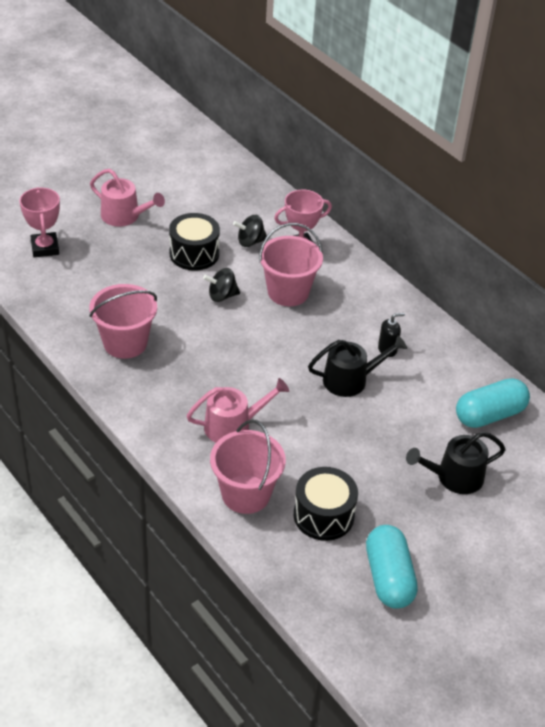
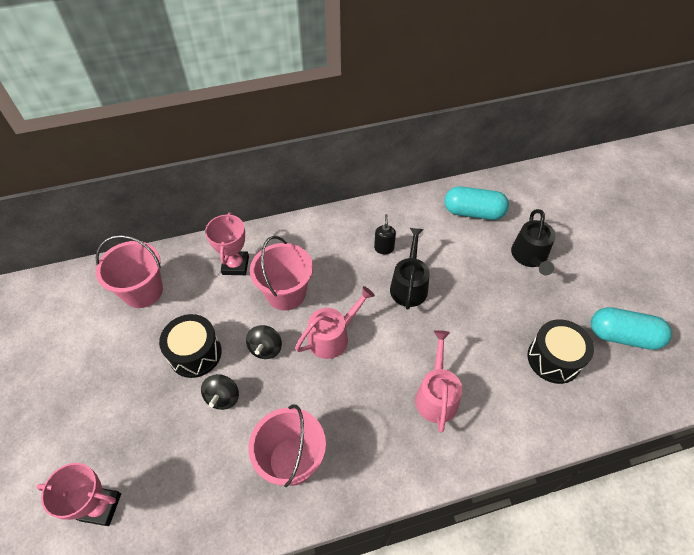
camera: 65 degrees left, 10 degrees up
(124, 216) = (100, 402): pink watering can -> pink watering can (332, 337)
(246, 494) = (520, 412): pink bucket -> pink bucket (143, 291)
(250, 242) = (205, 300): black spinning top -> black spinning top (223, 397)
(489, 415) = (473, 212): turquoise capsule -> turquoise capsule turned 75 degrees counterclockwise

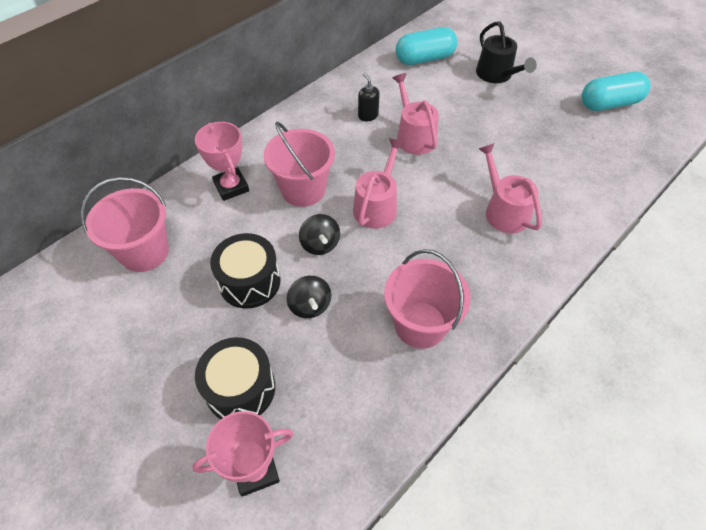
camera: 30 degrees left, 0 degrees up
(409, 286) = (414, 136): black watering can -> pink watering can
(554, 359) = (573, 142): black drum -> black drum (240, 388)

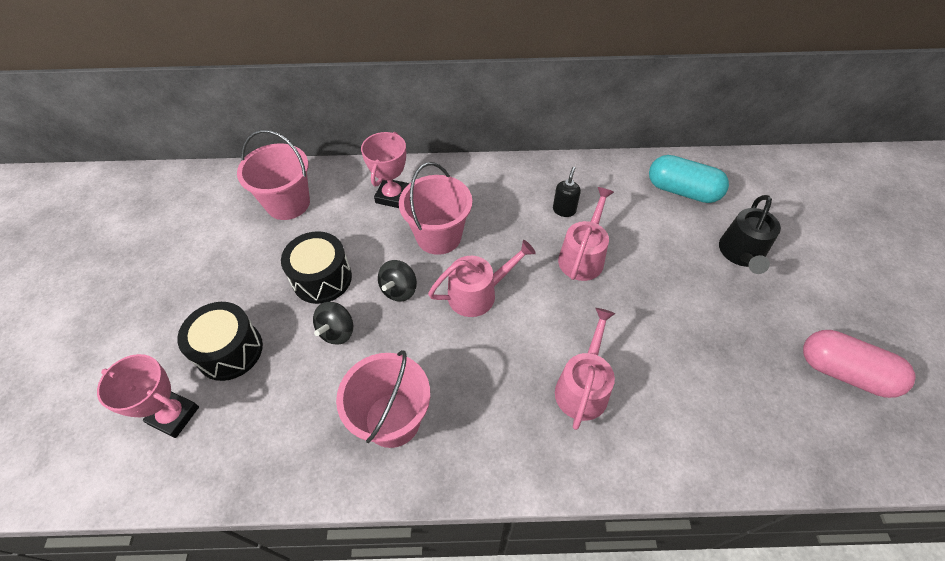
camera: 45 degrees right, 0 degrees up
(609, 104) = (844, 372): turquoise capsule -> pink capsule

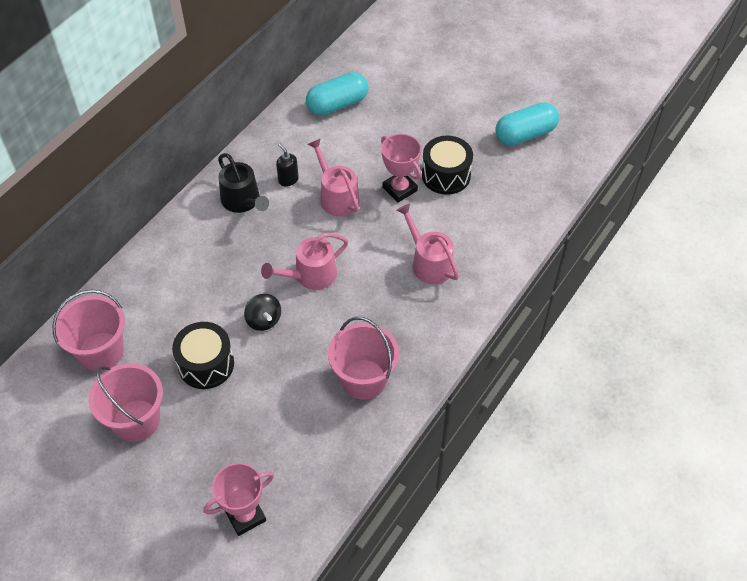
camera: 55 degrees left, 0 degrees up
(230, 351) = (219, 456): black drum -> black drum (446, 175)
(337, 331) = (265, 378): black spinning top -> none
(392, 196) = (167, 275): pink trophy -> pink trophy (399, 189)
(438, 236) = (238, 268): pink bucket -> pink bucket (136, 420)
(477, 294) = (311, 275): pink watering can -> pink watering can turned 135 degrees counterclockwise
(741, 253) = (412, 114): black watering can -> black watering can (243, 201)
(844, 372) = (525, 134): pink capsule -> turquoise capsule

